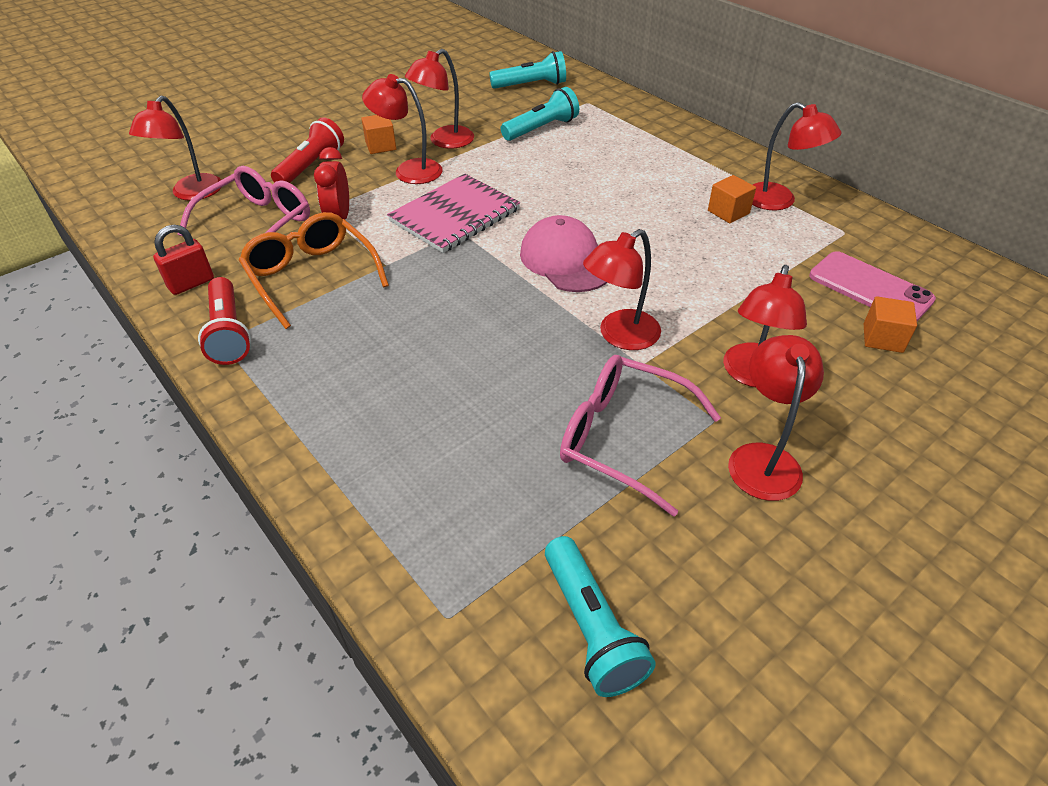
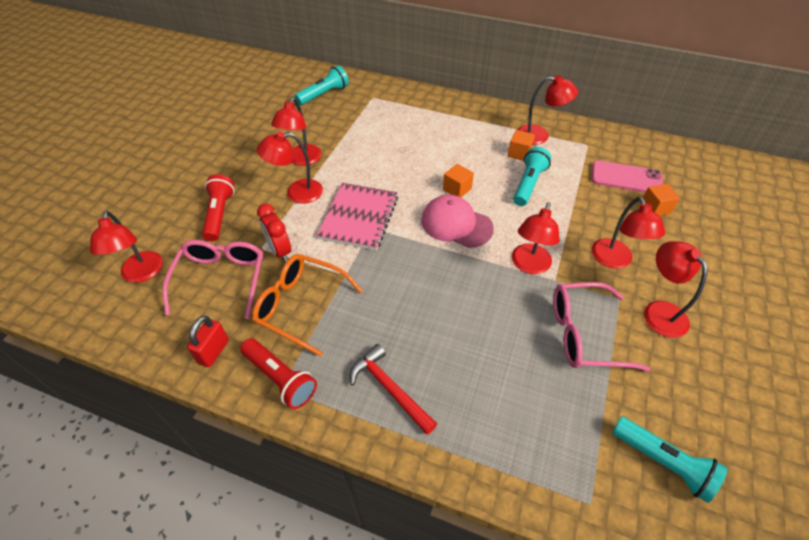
camera: 30 degrees left, 5 degrees up
(328, 390) = (389, 388): none -> red hammer
(381, 146) = (258, 179): orange cube -> orange cube (457, 189)
(541, 129) = (359, 128): turquoise flashlight -> turquoise flashlight (528, 184)

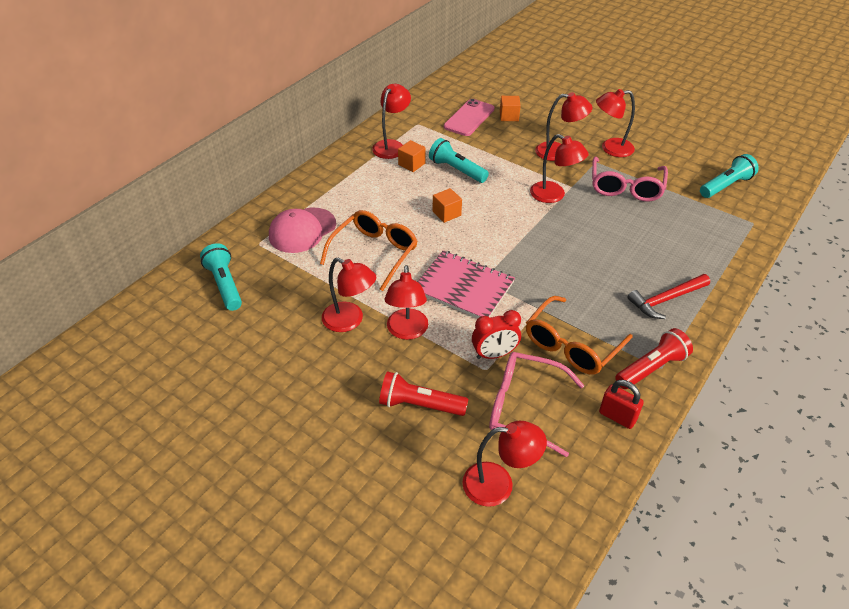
camera: 75 degrees left, 5 degrees down
(383, 156) = (374, 253): none -> orange glasses
(456, 224) = (494, 224): pink cap -> pink cap (302, 230)

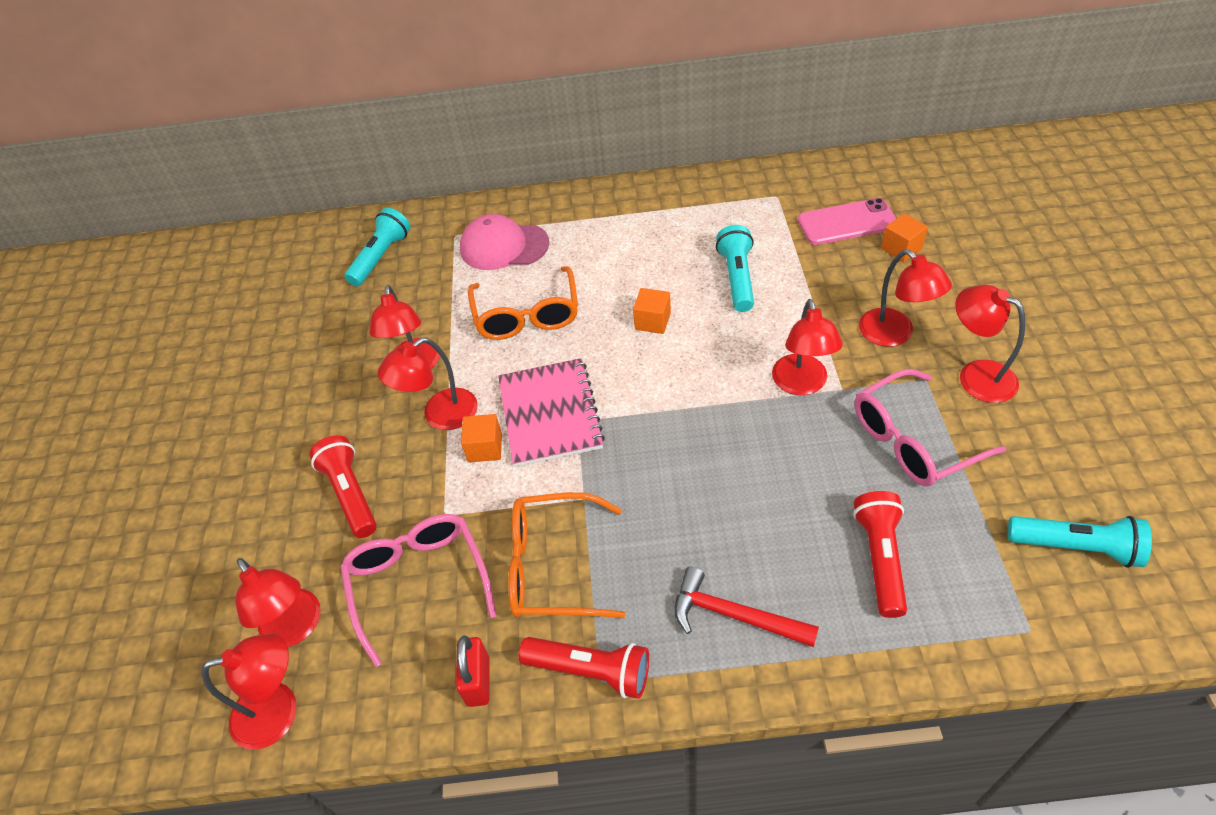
camera: 55 degrees right, 5 degrees up
(374, 253) = (527, 315): orange glasses -> orange glasses turned 90 degrees clockwise
(392, 146) = (711, 206): red lamp -> red lamp (279, 711)
(411, 164) = (700, 240): orange cube -> orange cube (485, 448)
(494, 354) = (473, 506): red clock -> none
(679, 237) = (880, 559): none -> red flashlight

